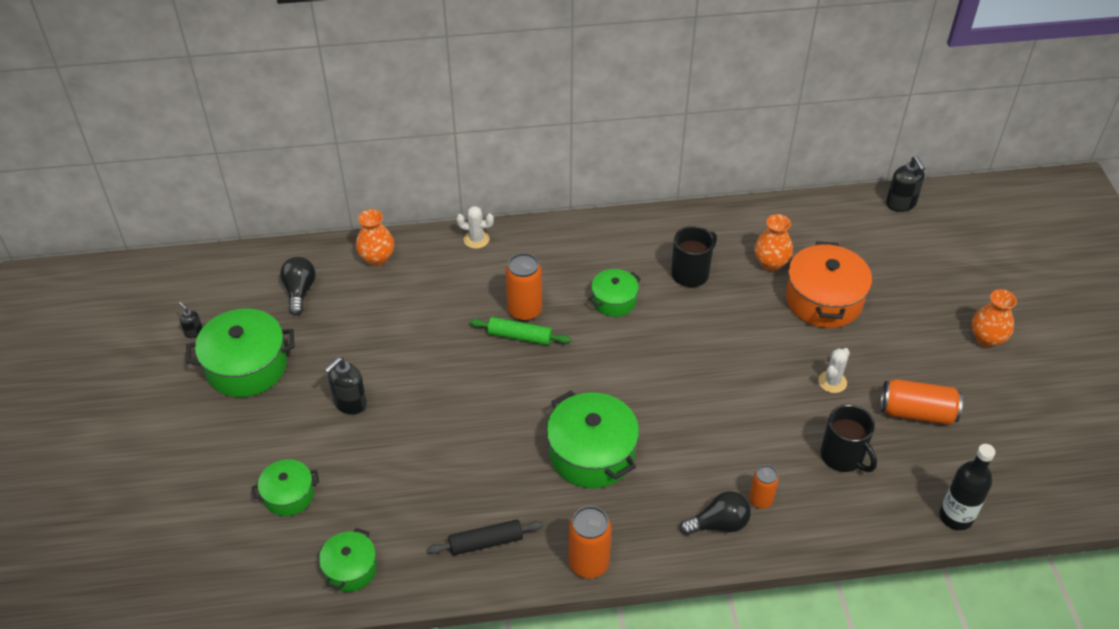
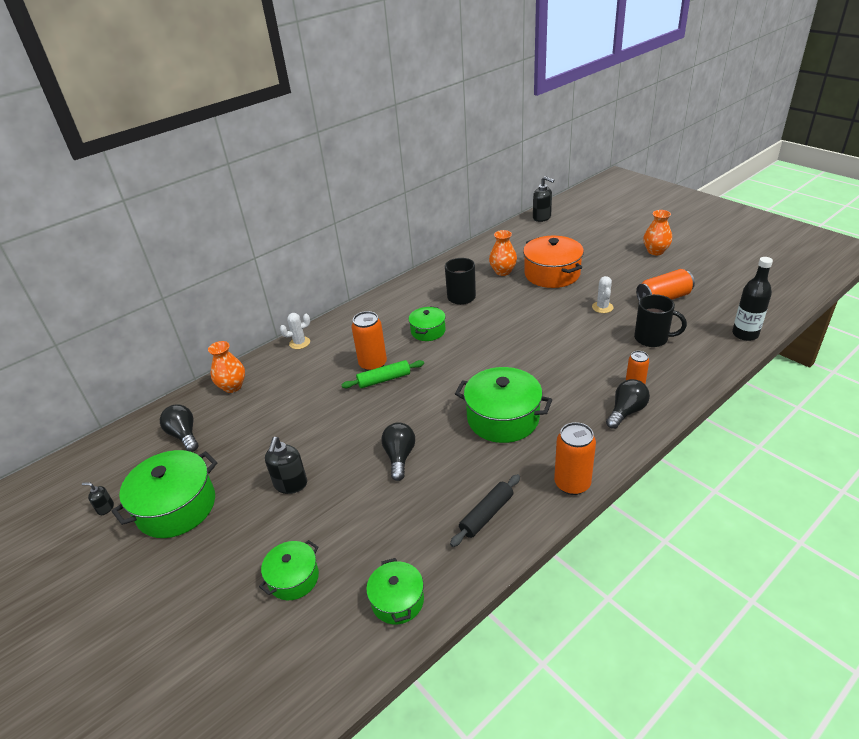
camera: 30 degrees left, 10 degrees down
(462, 434) = (399, 457): none -> black light bulb

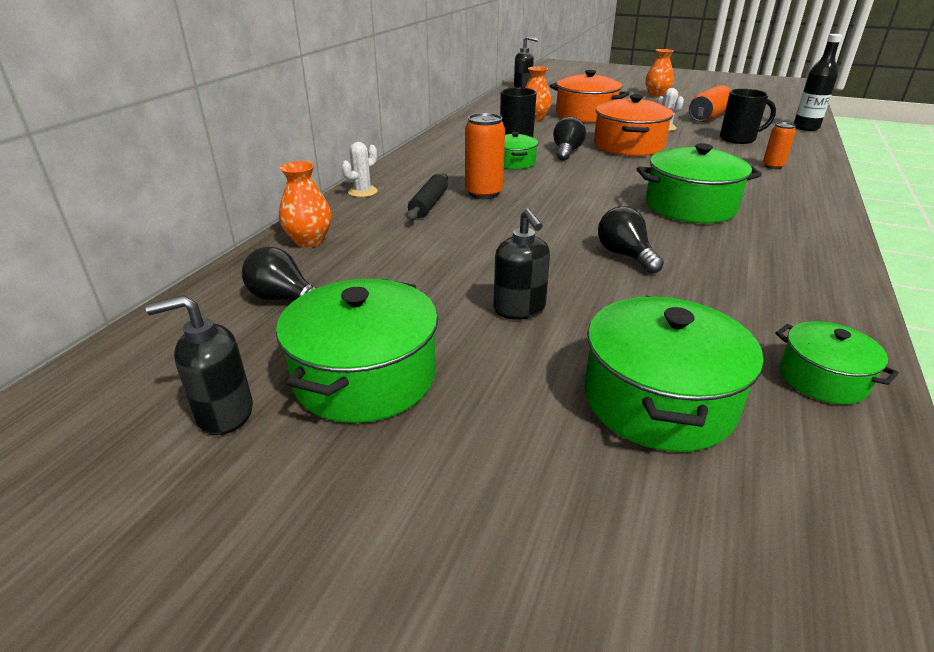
camera: 30 degrees left, 5 degrees down
(105, 508) = (224, 414): black soap dispenser -> black soap dispenser, size x1.84
(293, 578) = (658, 400): green pot -> green pot, size x1.74
(384, 379) = (514, 202): green rolling pin -> none
(486, 514) = (793, 277): black rolling pin -> black rolling pin (428, 204)
(540, 328) = (628, 146): none -> orange pot
(572, 484) = (833, 236): orange can -> none
(626, 411) = (794, 182): black light bulb -> black light bulb (566, 152)

